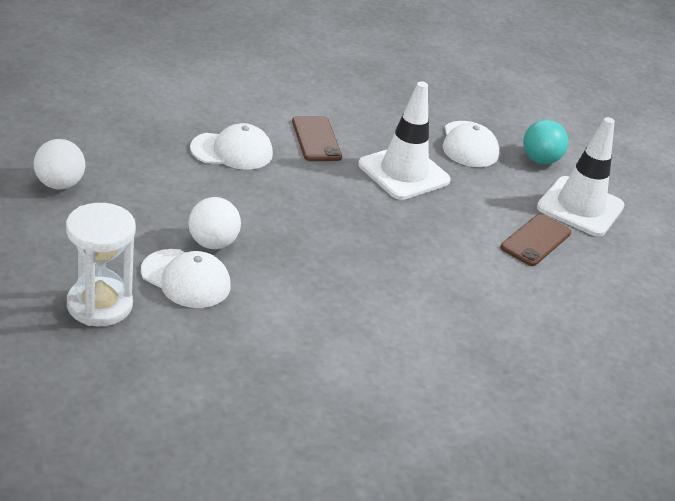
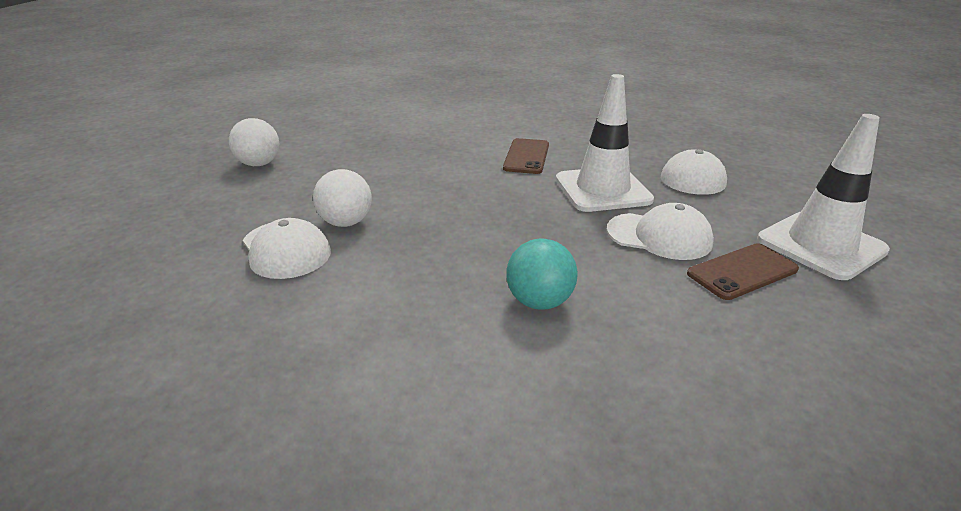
camera: 30 degrees right, 5 degrees down
(99, 305) = (175, 259): white hourglass -> none
(232, 151) = (436, 157): white cap -> white cap (659, 236)
(540, 160) = (778, 196): turquoise ball -> turquoise ball (539, 302)

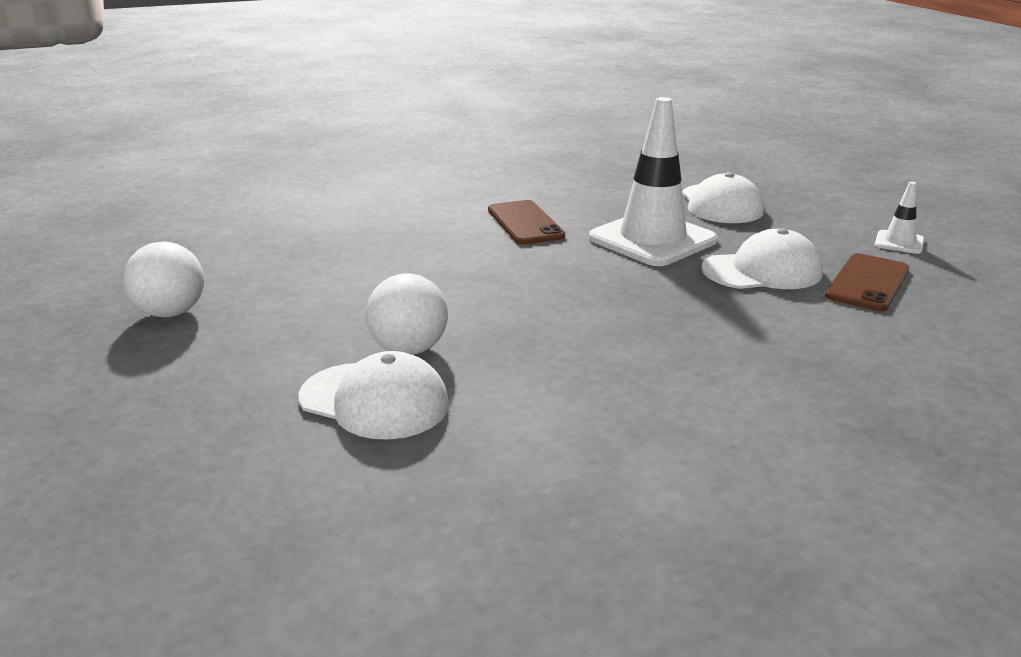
camera: 30 degrees left, 5 degrees down
(539, 302) = (733, 364): turquoise ball -> none
(821, 245) = (899, 242): white traffic cone -> white traffic cone, size x0.44

